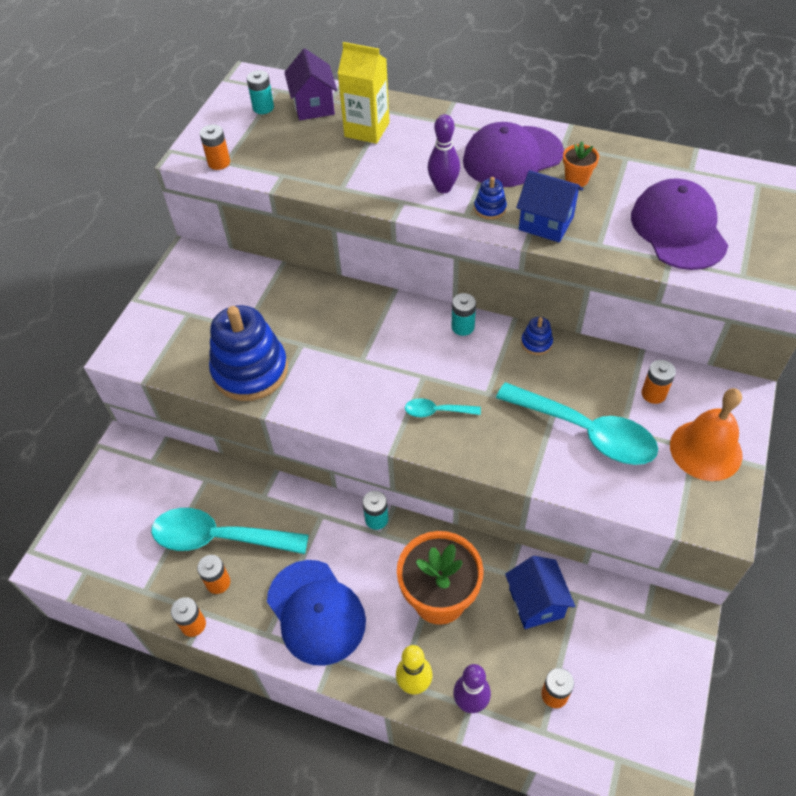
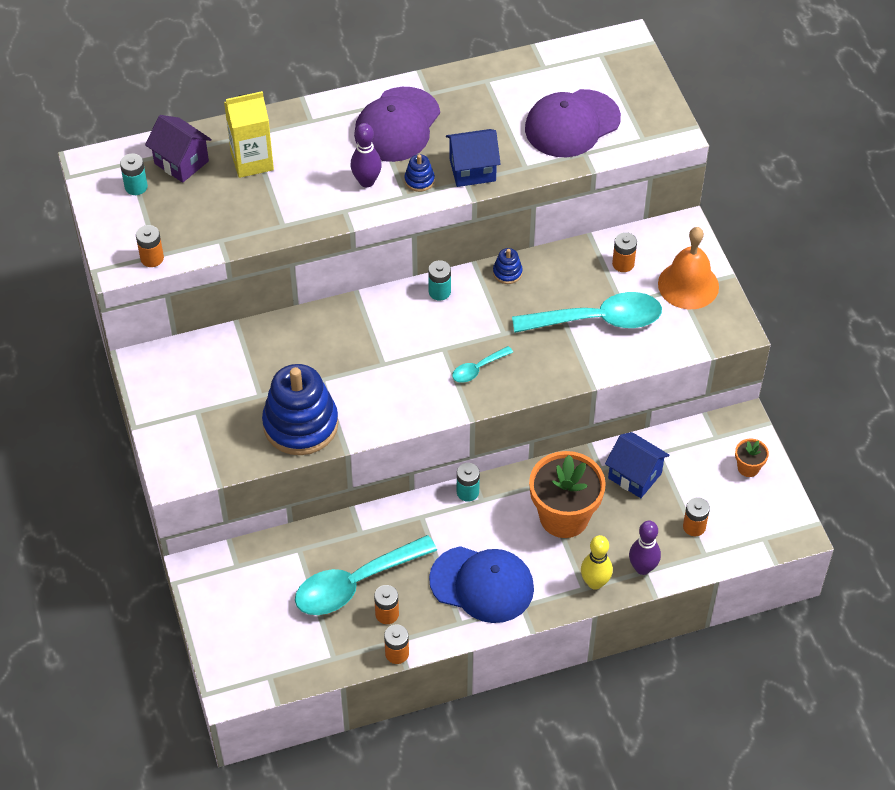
camera: 40 degrees left, 0 degrees up
(576, 179) = (464, 119): orange flower pot -> orange flower pot (748, 468)
(678, 229) = (572, 124): purple cap -> purple cap turned 75 degrees counterclockwise

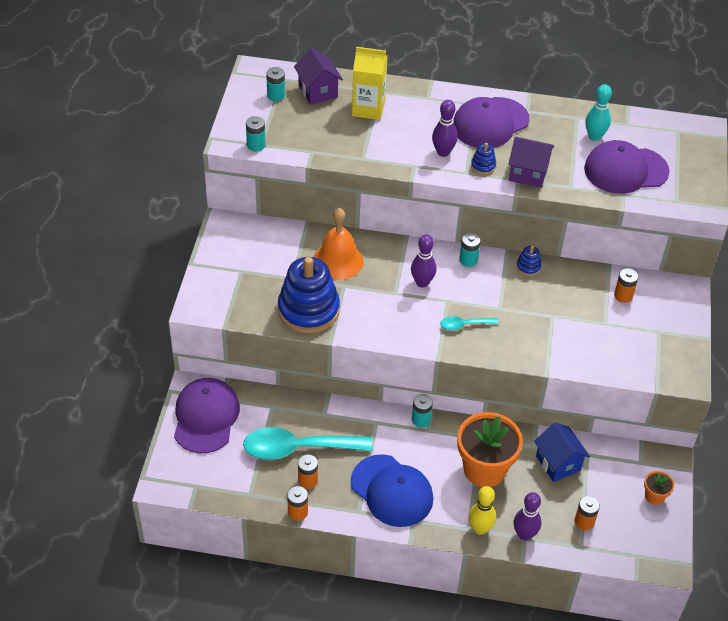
camera: 25 degrees right, 5 degrees down
(152, 258) = (256, 145): orange battery -> turquoise battery
(233, 595) = (206, 417): none -> purple cap
(405, 339) = (422, 282): none -> purple bowling pin
(472, 170) = (528, 174): blue house -> purple house
(518, 96) = (594, 136): none -> turquoise bowling pin
(598, 320) = (579, 328): turquoise spoon -> none
(688, 285) = (667, 331): orange bell -> orange bell (338, 260)

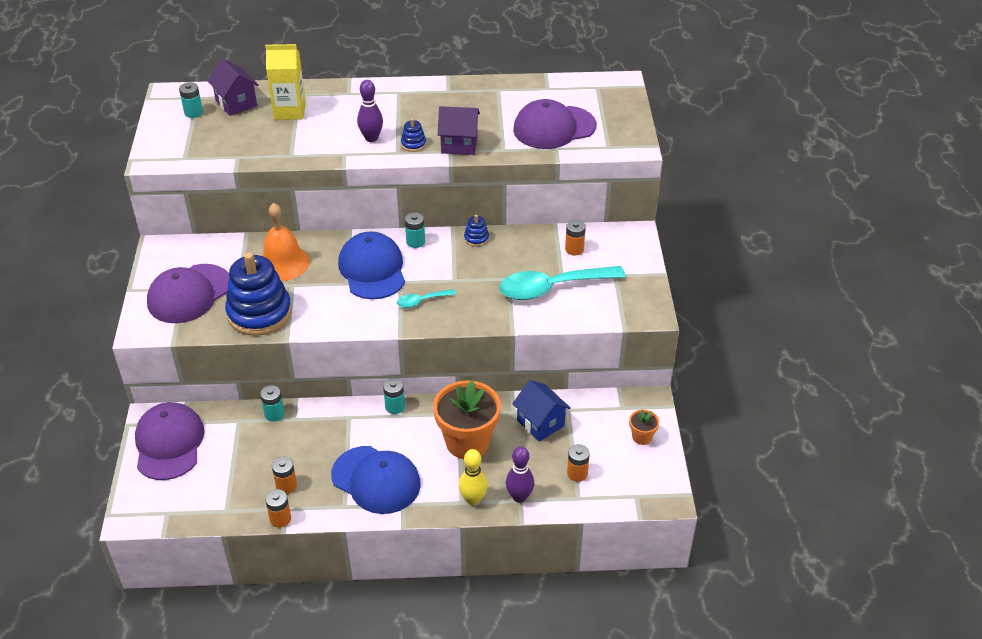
camera: 10 degrees left, 5 degrees down
(256, 145) = (179, 159): turquoise battery -> turquoise battery (274, 414)
(298, 448) = (271, 456): turquoise spoon -> turquoise spoon (552, 288)
(422, 282) = (372, 269): purple bowling pin -> blue cap
(490, 123) = (414, 106): purple cap -> purple cap (189, 294)
(594, 136) = (518, 103): turquoise bowling pin -> none

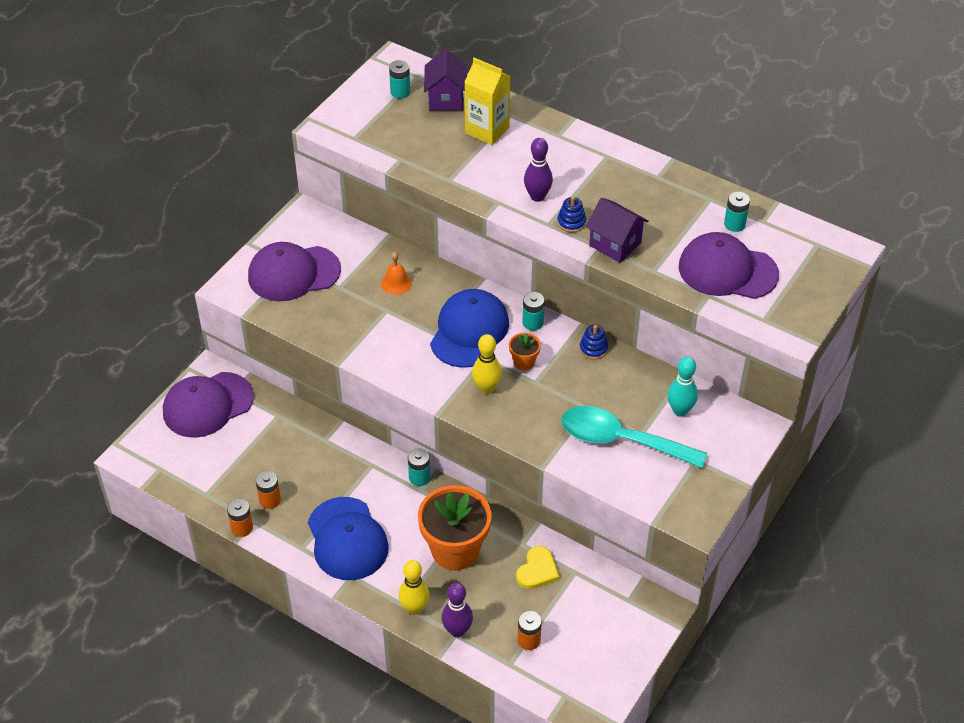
camera: 35 degrees right, 5 degrees up
(169, 443) = (207, 405): purple cap -> purple cap turned 150 degrees counterclockwise
(259, 313) = (336, 324): blue stacking toy -> none
(274, 414) = (312, 426): turquoise battery -> turquoise battery (734, 224)
(283, 263) = (396, 283): orange bell -> orange bell, size x0.55
(421, 301) = (486, 388): turquoise spoon -> yellow bowling pin
(540, 423) = (537, 570): blue house -> yellow heart
(574, 249) = (680, 410): orange battery -> turquoise bowling pin
(642, 437) = (622, 641): orange flower pot -> orange flower pot (524, 362)

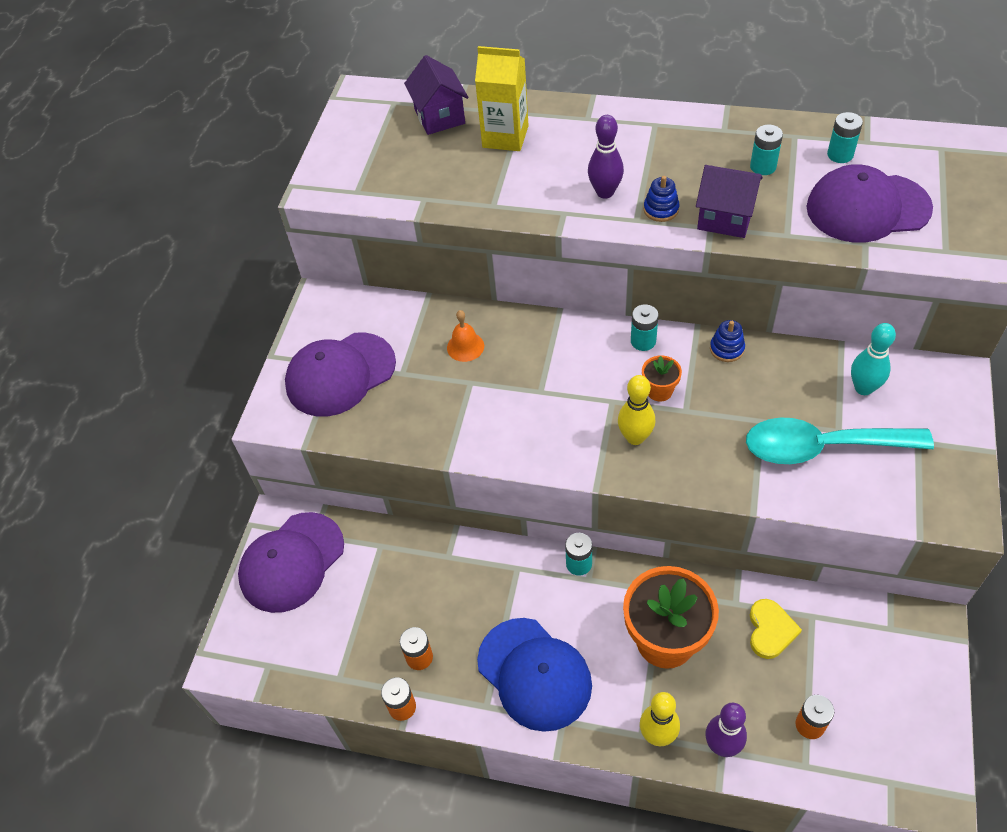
camera: 15 degrees left, 5 degrees up
(400, 92) = (383, 125): turquoise battery -> turquoise battery (763, 167)
(469, 331) = (578, 375): blue cap -> none

